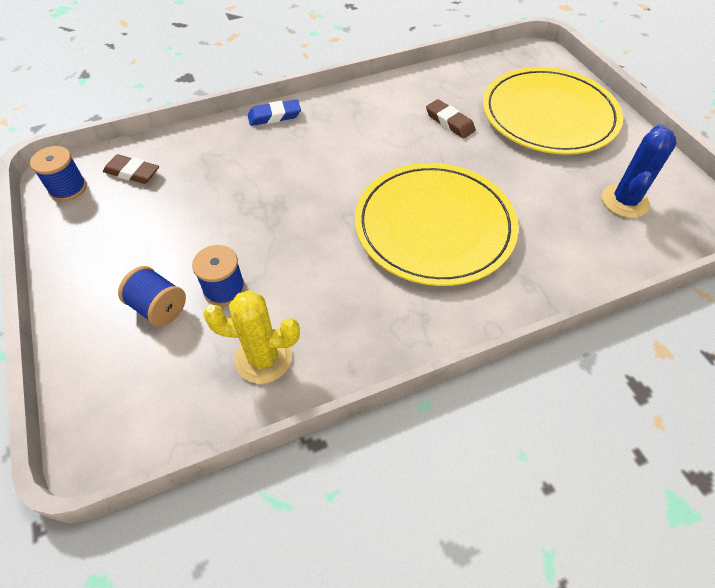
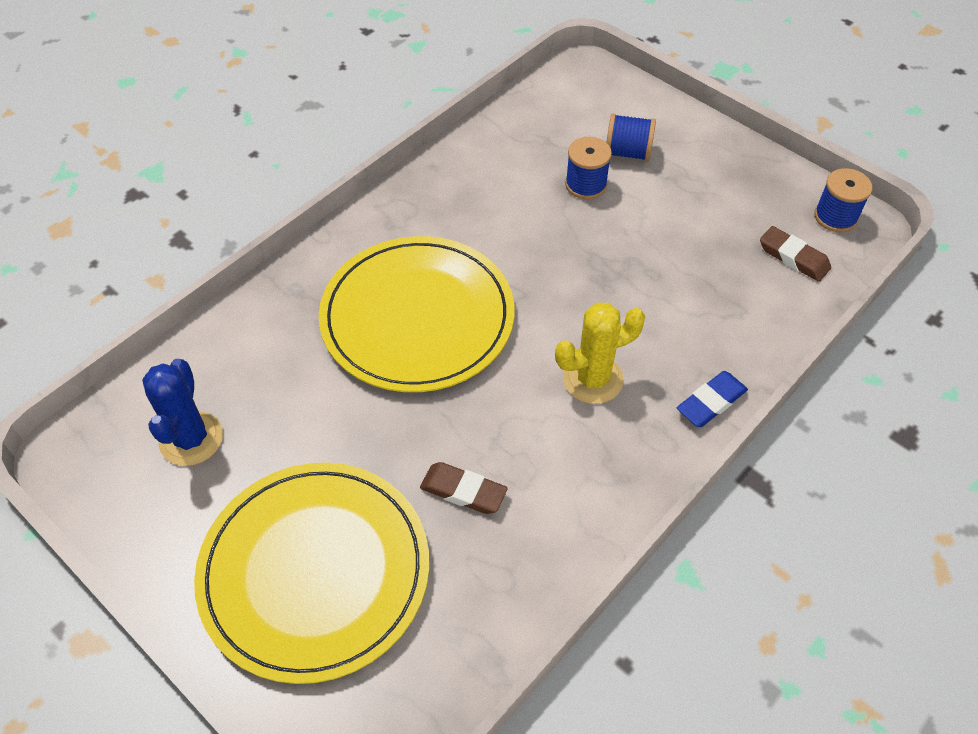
camera: 155 degrees right, 0 degrees up
(132, 172) = (793, 257): brown eraser -> brown eraser turned 45 degrees clockwise
(263, 358) = (510, 149): yellow cactus -> yellow cactus (593, 379)

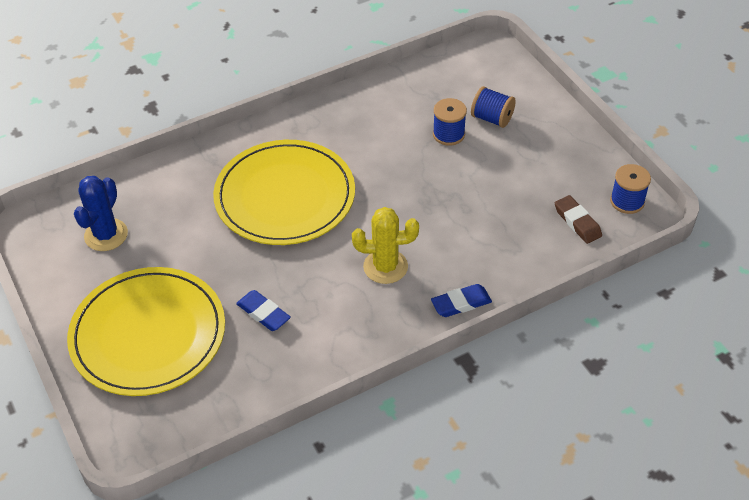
camera: 20 degrees right, 5 degrees down
(463, 491) = (263, 313): brown eraser -> blue eraser

